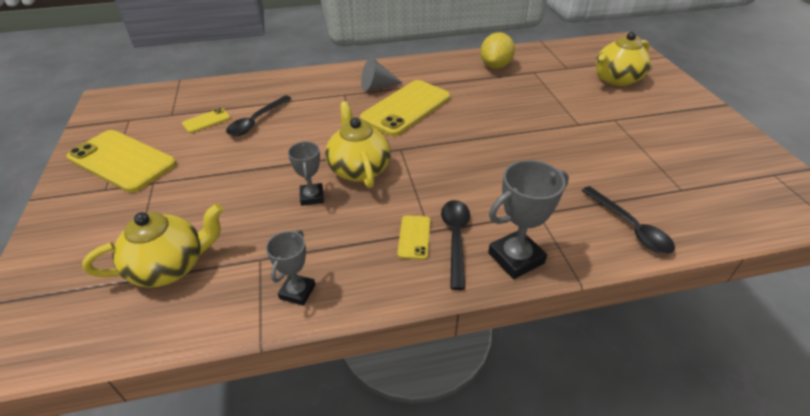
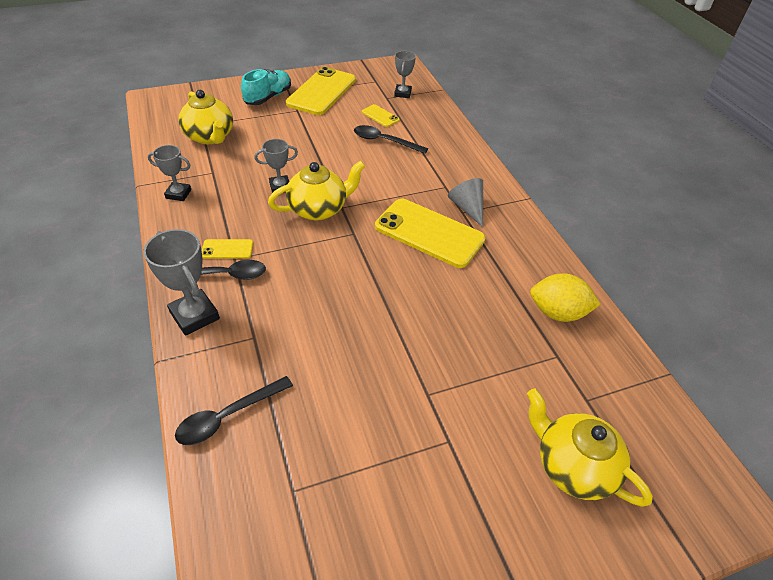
camera: 80 degrees right, 5 degrees up
(100, 209) = (268, 97): none -> turquoise shoe
(170, 103) = (402, 93): none -> grey trophy

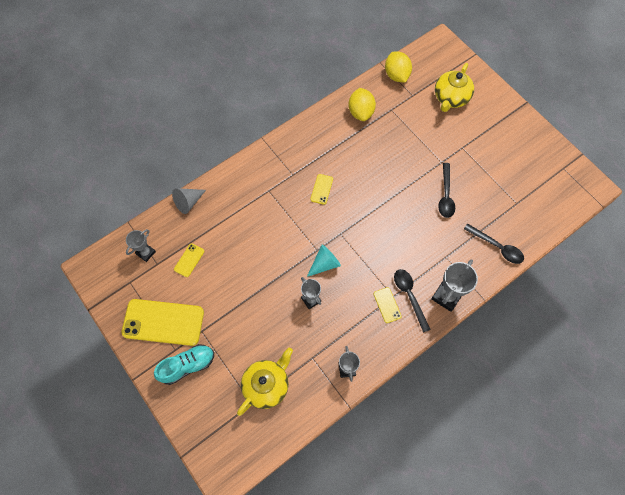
camera: 105 degrees left, 20 degrees up
(268, 97) = (187, 365): turquoise shoe -> turquoise shoe turned 135 degrees clockwise
(319, 209) = (325, 263): yellow teapot -> turquoise cone
(384, 141) = (226, 246): black spoon -> black spoon (445, 195)
(402, 93) = (146, 253): grey trophy -> grey trophy turned 45 degrees counterclockwise
(429, 233) = (321, 189): yellow phone -> yellow phone, size x0.45
(467, 208) = (287, 172): grey cone -> grey cone (188, 202)
(638, 389) = (396, 75): none -> yellow lemon

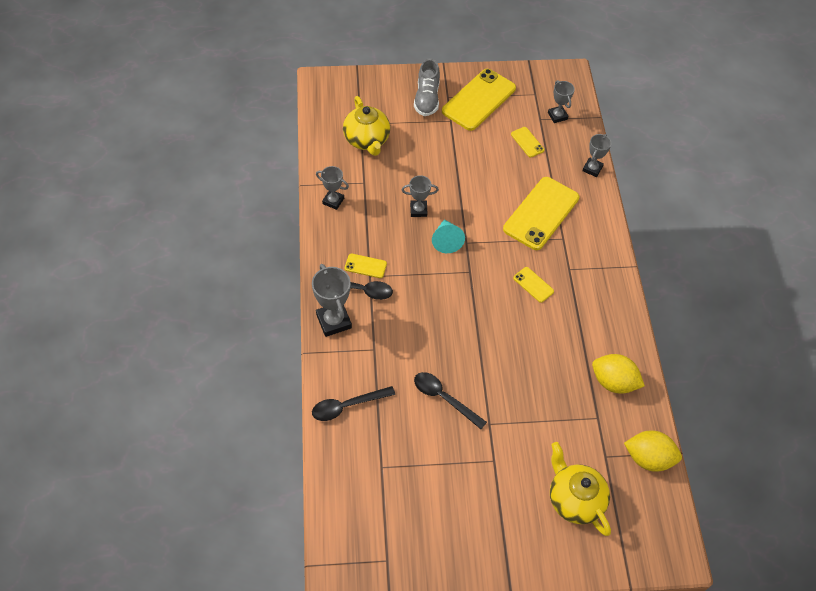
camera: 120 degrees right, 10 degrees down
(187, 365) = (427, 98): turquoise shoe -> grey shoe
(188, 202) = (592, 169): grey cone -> grey trophy
(255, 215) = (541, 213): none -> yellow phone

